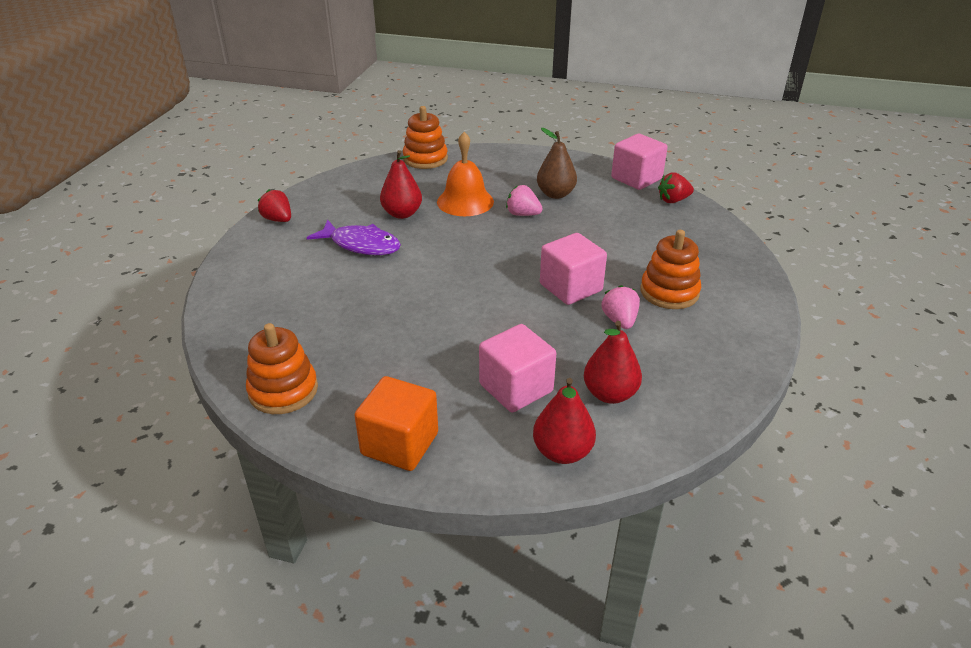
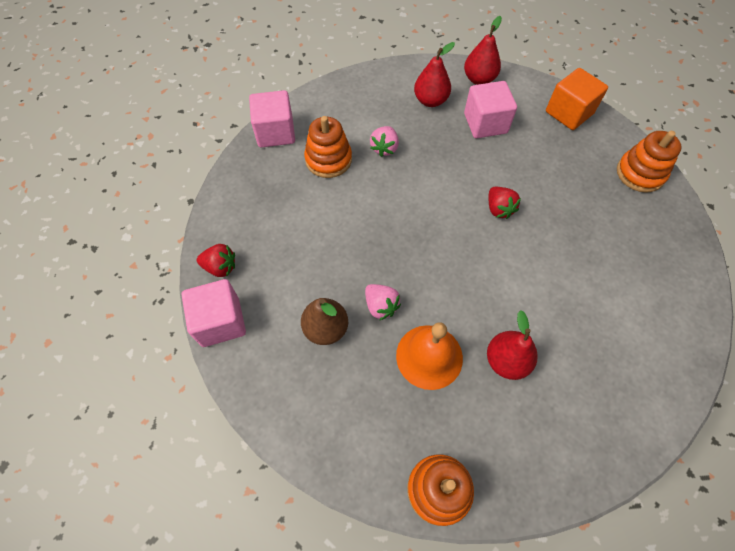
camera: 155 degrees left, 25 degrees up
(278, 219) = (650, 409): red strawberry -> red strawberry (499, 209)
(361, 245) = (561, 320): purple fish -> none
(570, 287) = (398, 191): pink cube -> pink cube (275, 132)

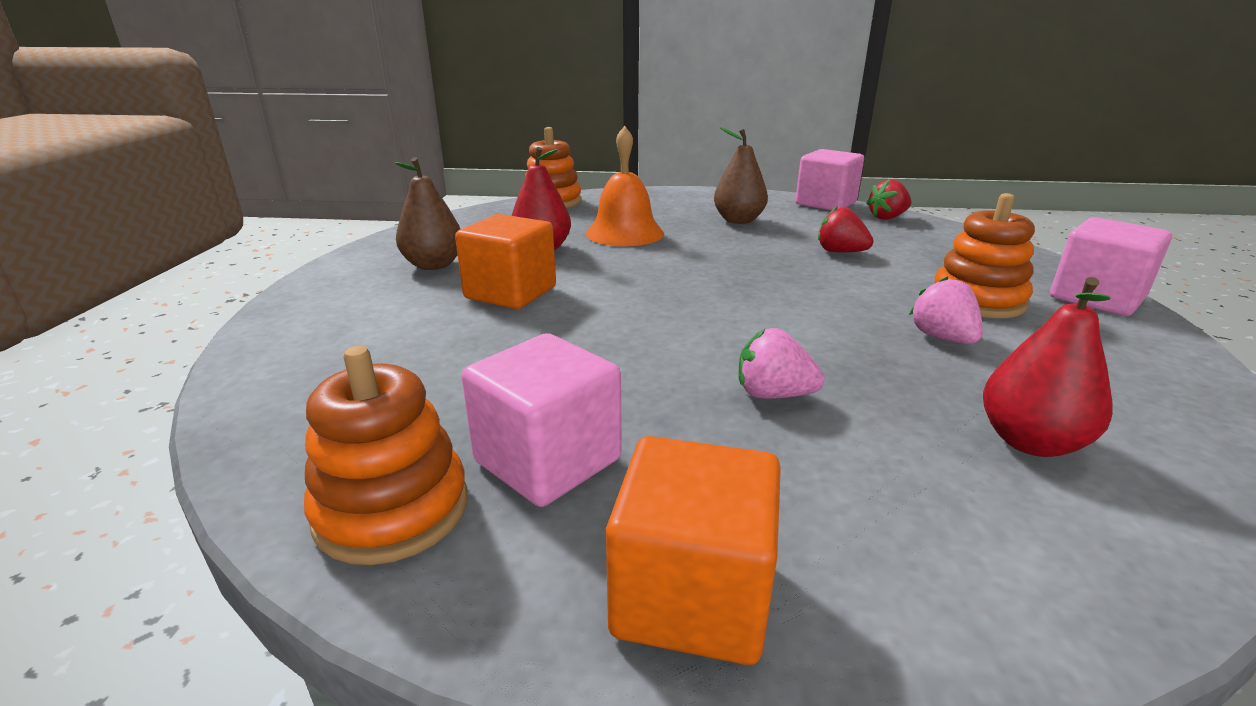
camera: 145 degrees right, 35 degrees down
(381, 306) = (709, 239): pink strawberry -> pink strawberry (773, 394)
(479, 79) = (1048, 564): red pear -> none
(485, 123) = (859, 451): pink cube -> pink cube (548, 460)
(499, 209) = (669, 339): red strawberry -> red strawberry (840, 252)
(555, 300) = (510, 293): none -> orange cube
(593, 375) = (433, 265): none -> brown pear

